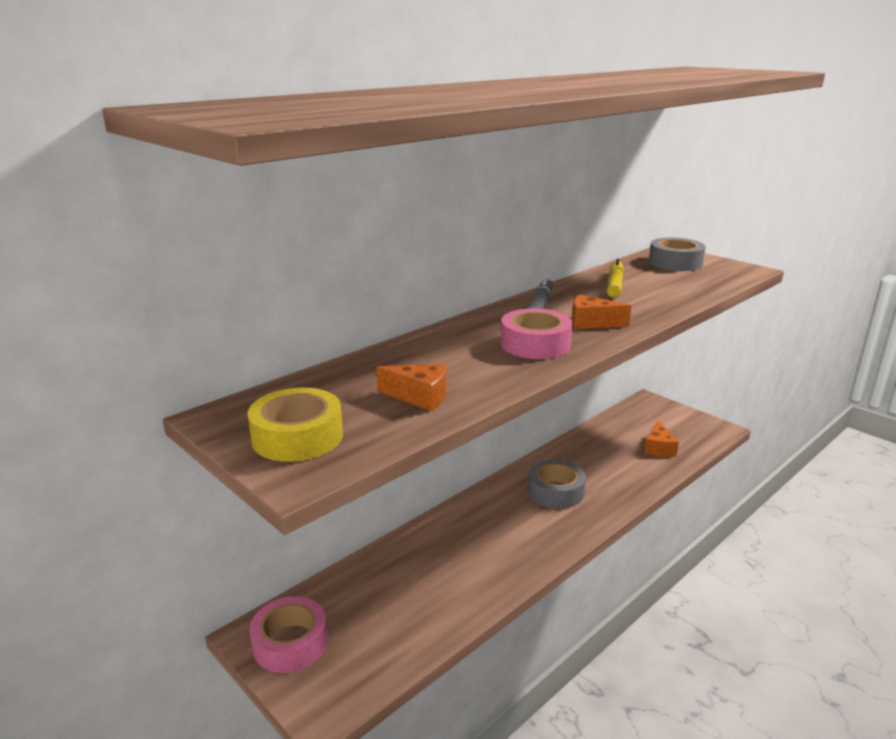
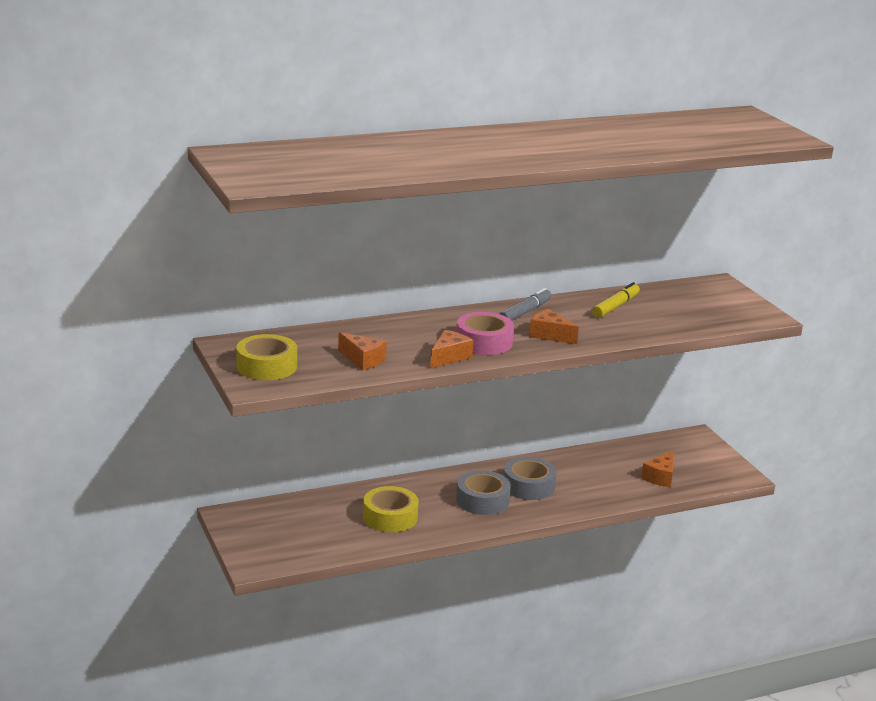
camera: 20 degrees right, 0 degrees up
(290, 643) = (252, 526): pink tape -> none
(447, 575) = (390, 517): none -> yellow tape
(517, 369) = (449, 357): none -> orange cheese
(675, 263) = (706, 296): grey tape -> grey tape (482, 500)

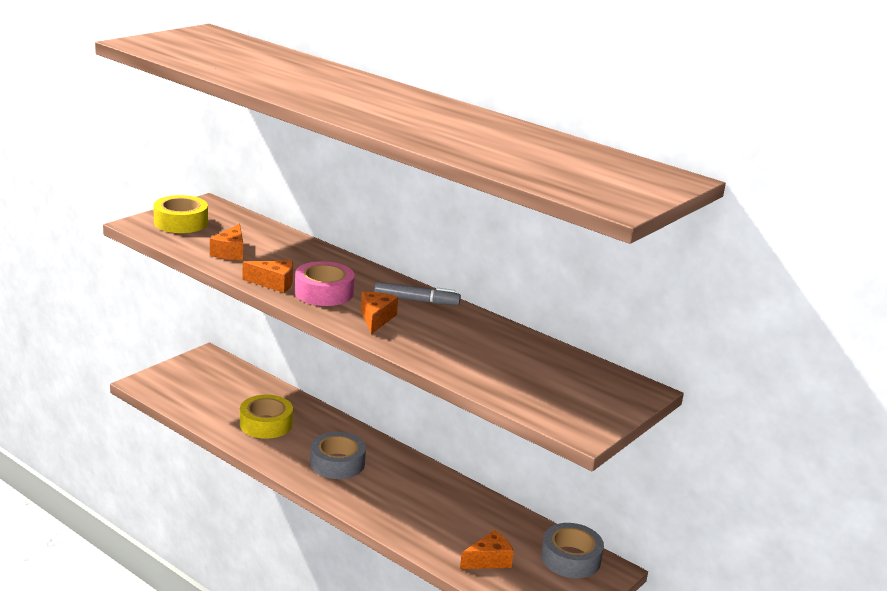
camera: 60 degrees right, 0 degrees up
(528, 486) = (388, 482): grey tape -> grey tape (570, 558)
(615, 306) = (491, 341): yellow marker -> none
(660, 477) = (489, 560): orange cheese -> orange cheese turned 150 degrees clockwise

